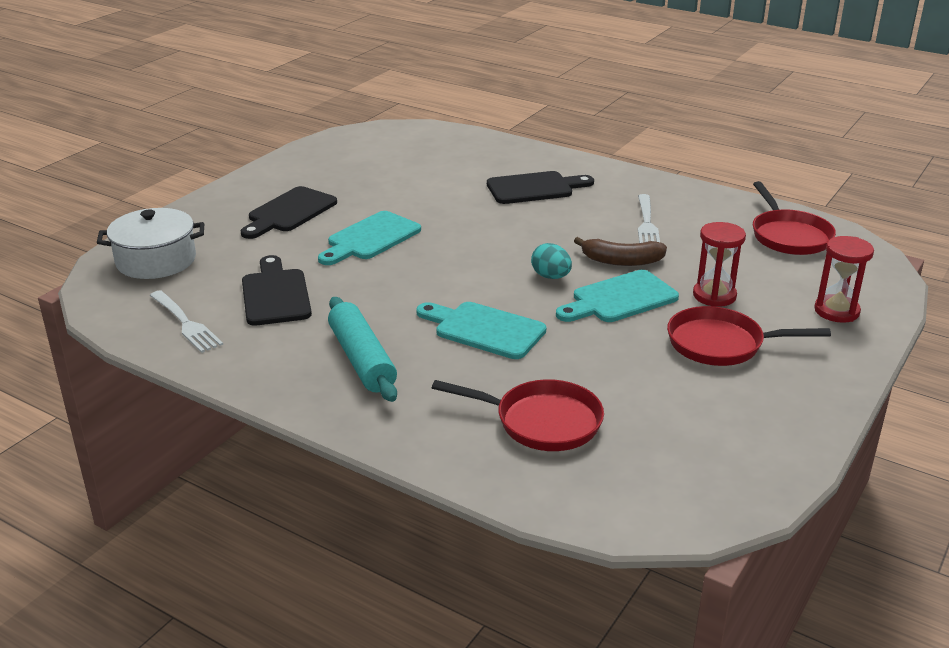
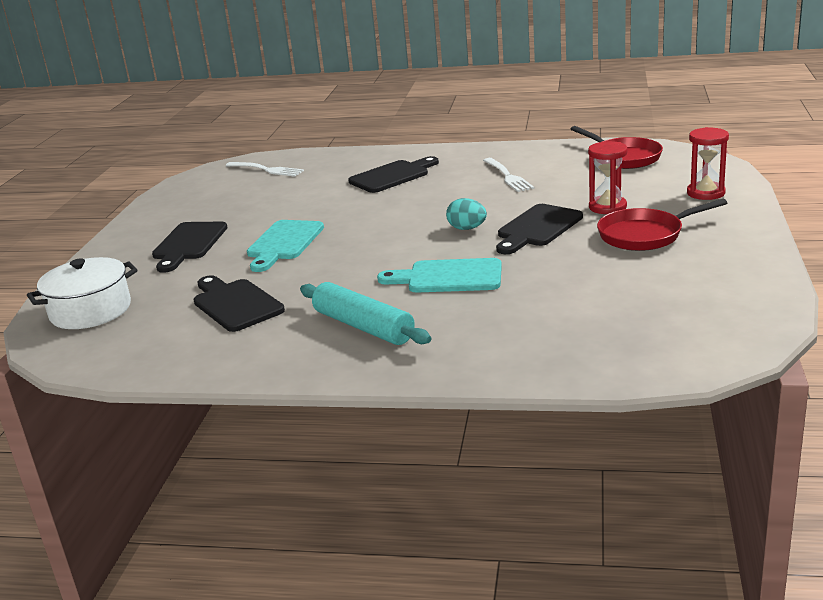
camera: 20 degrees left, 5 degrees down
(185, 323) = (168, 348): white fork -> white fork (266, 170)
(542, 422) = (560, 323): red pan -> none
(620, 299) = (537, 228): turquoise cutting board -> black cutting board
(621, 261) = (513, 204): brown banana -> none

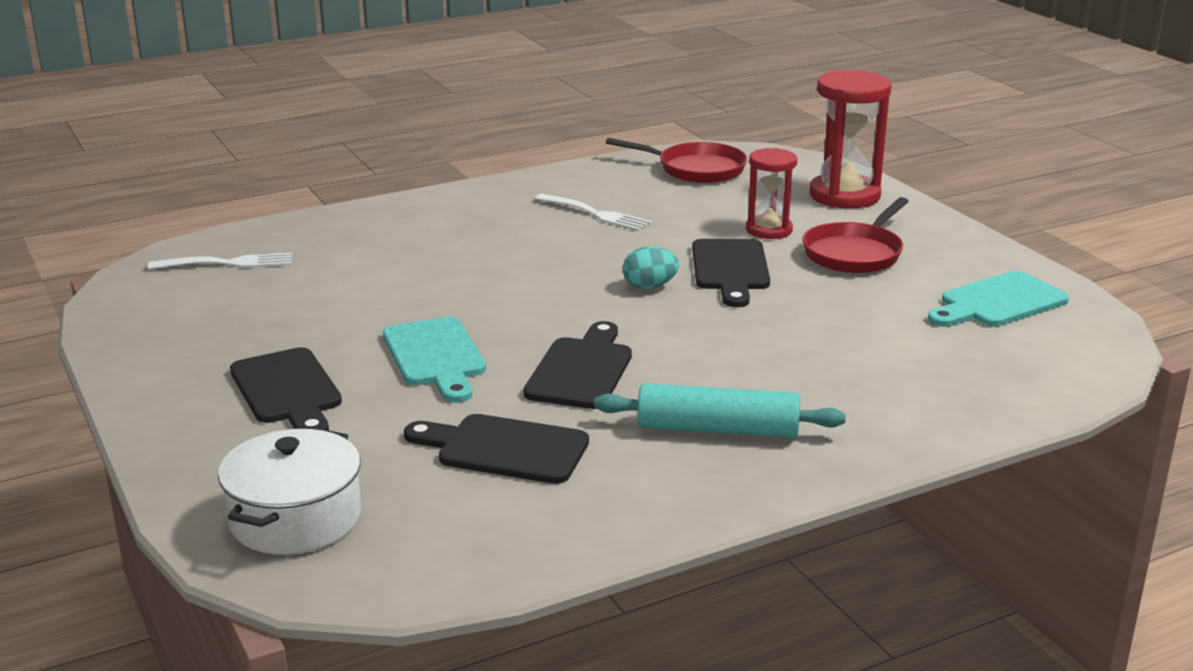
camera: 40 degrees left, 0 degrees up
(392, 176) = (440, 239): black cutting board -> black cutting board (581, 370)
(448, 277) = (721, 348): turquoise cutting board -> turquoise cutting board (998, 302)
(706, 193) = (844, 196): red hourglass -> red hourglass, size x1.60

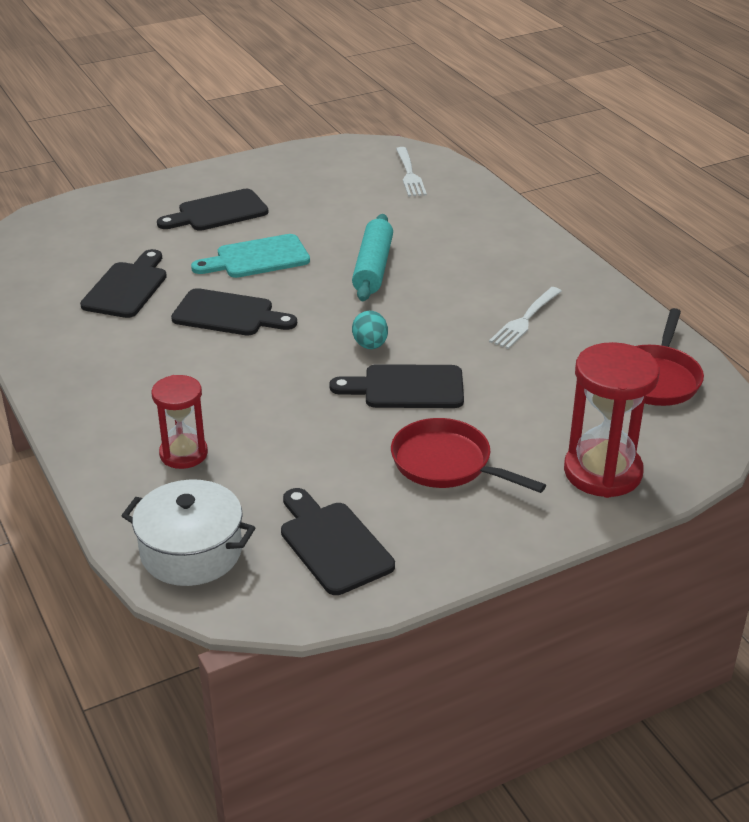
camera: 90 degrees right, 10 degrees up
(295, 519) = (71, 227): white pot -> white pot (191, 552)
(718, 429) = (131, 369): turquoise rolling pin -> turquoise rolling pin (373, 268)
(769, 230) = (499, 415): red hourglass -> red hourglass (183, 454)
(998, 302) = (332, 544): turquoise cutting board -> black cutting board

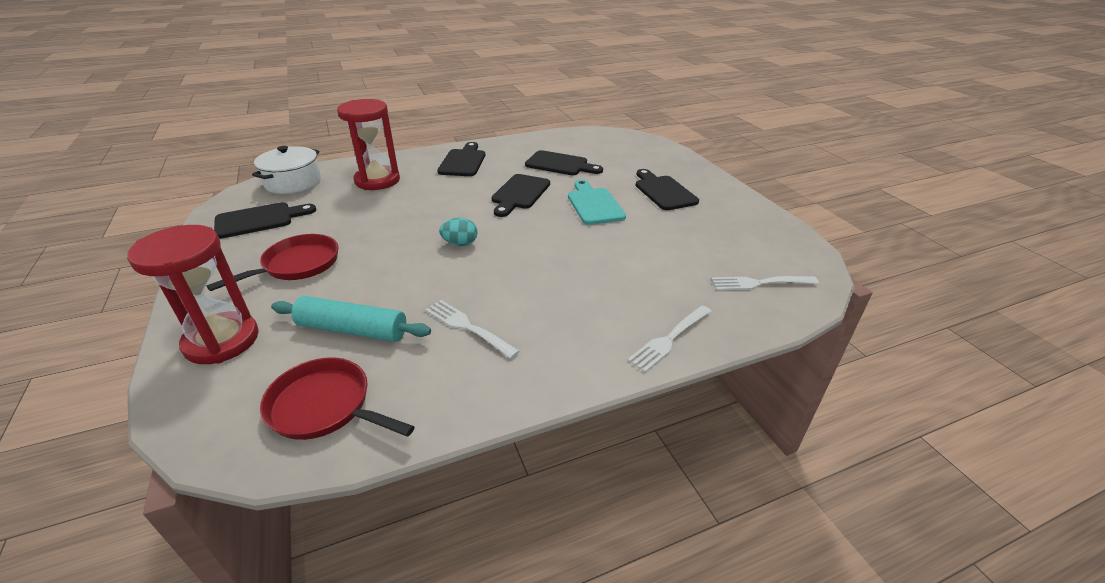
camera: 95 degrees right, 0 degrees up
(183, 454) = (377, 180): red hourglass -> red hourglass, size x1.60
(373, 268) = (575, 251): turquoise rolling pin -> turquoise rolling pin (352, 329)
(406, 388) = (397, 255): black cutting board -> black cutting board (463, 161)
(505, 220) = (669, 338): none -> white fork

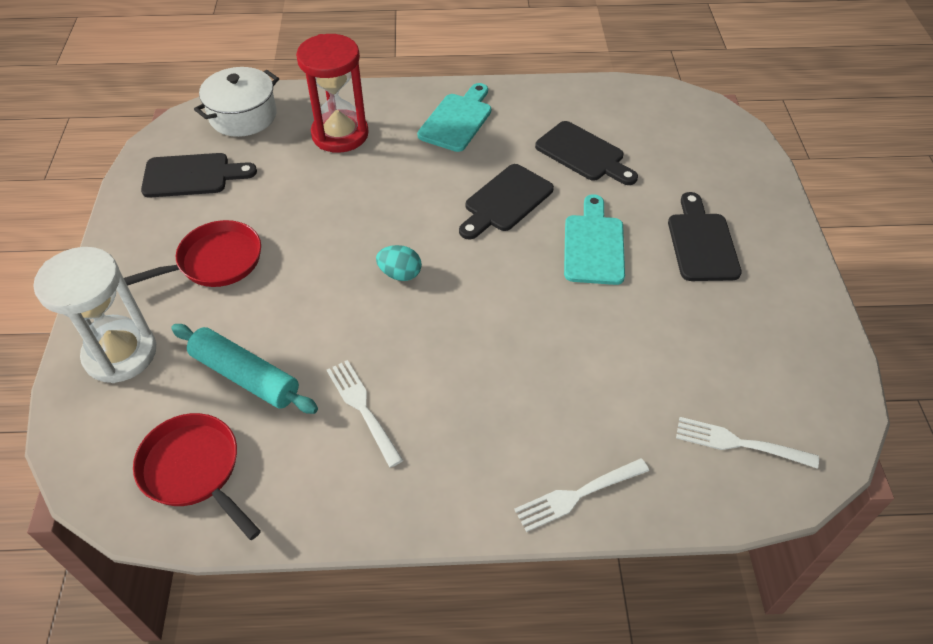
camera: 20 degrees right, 15 degrees up
(222, 341) = (120, 354): red hourglass -> white hourglass
(463, 161) = (457, 120): black cutting board -> turquoise cutting board

